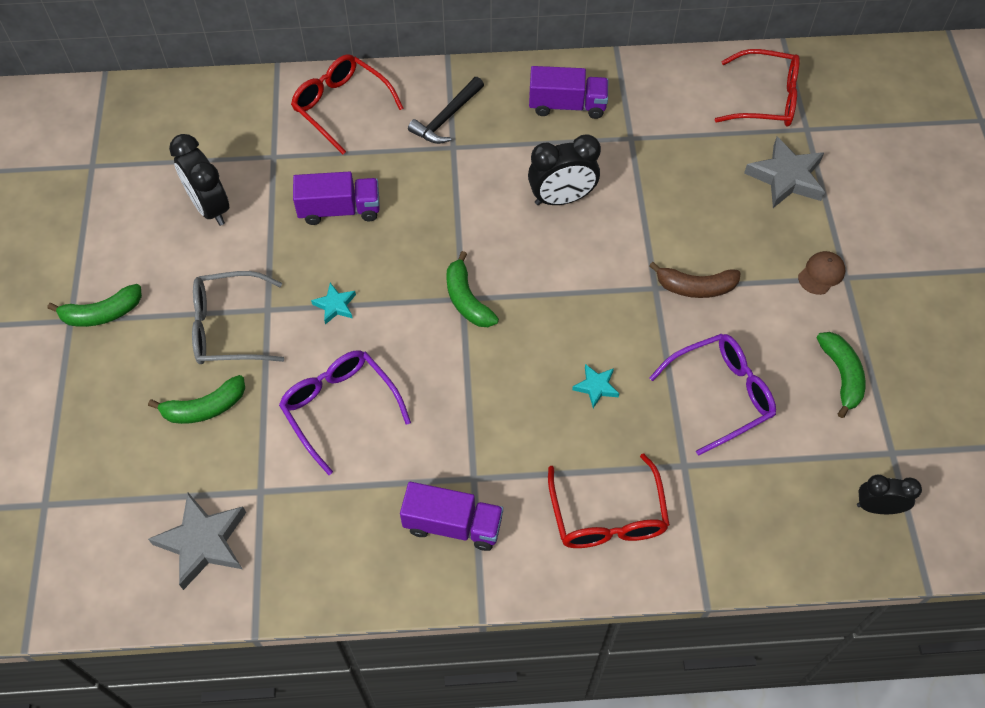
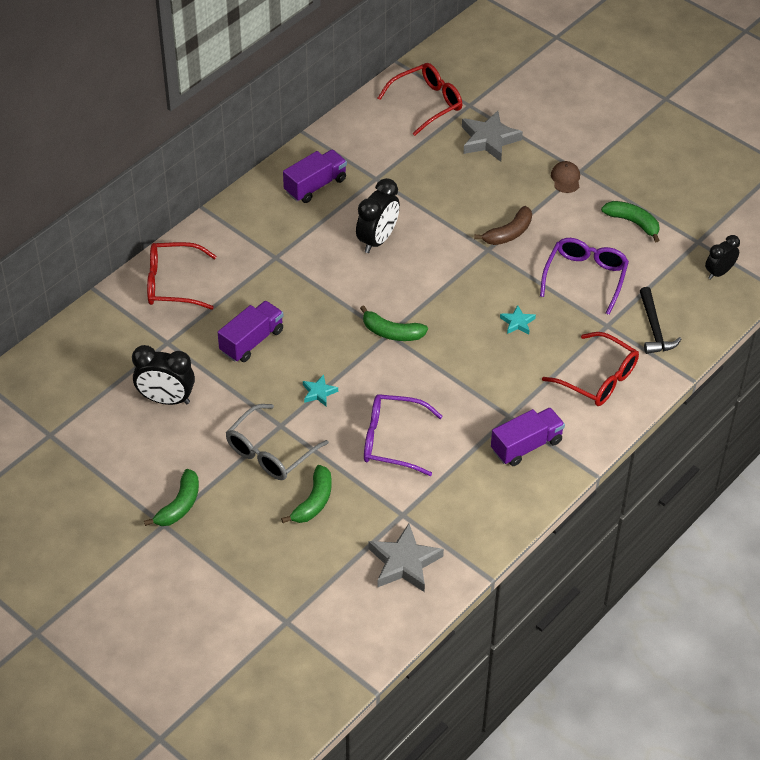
camera: 45 degrees left, 10 degrees down
(446, 118) = (250, 243): black hammer -> black hammer (654, 328)

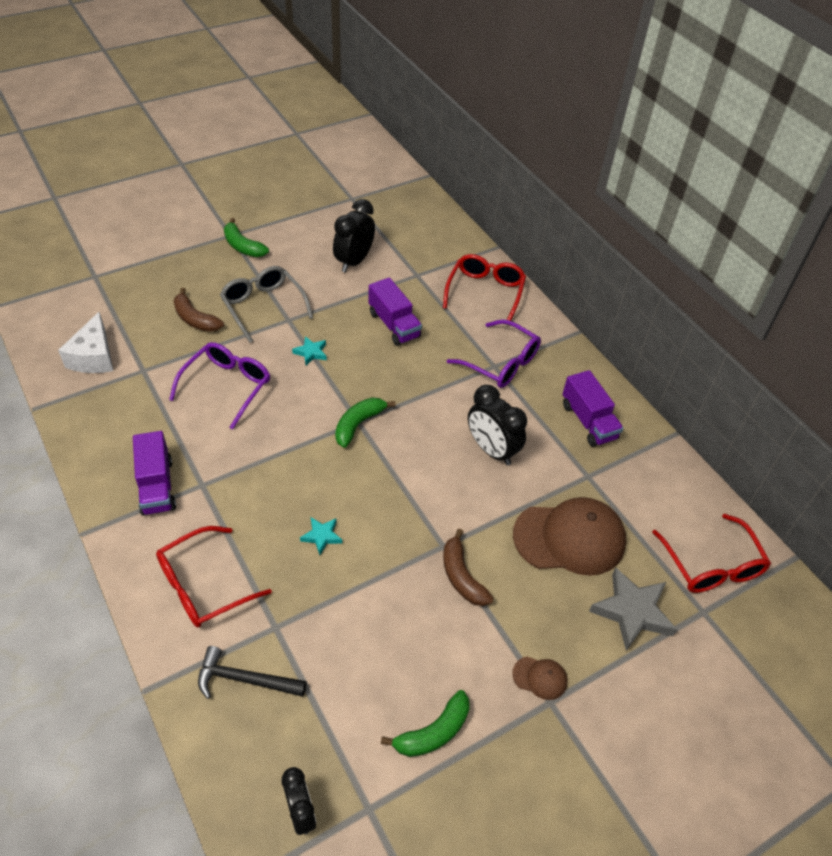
camera: 105 degrees right, 0 degrees up
(313, 501) = (195, 319): green banana -> brown banana
(404, 563) = (94, 357): grey star -> white cheese
(443, 180) = (569, 538): none -> brown cap
(585, 277) = (360, 633): purple glasses -> purple glasses (501, 363)

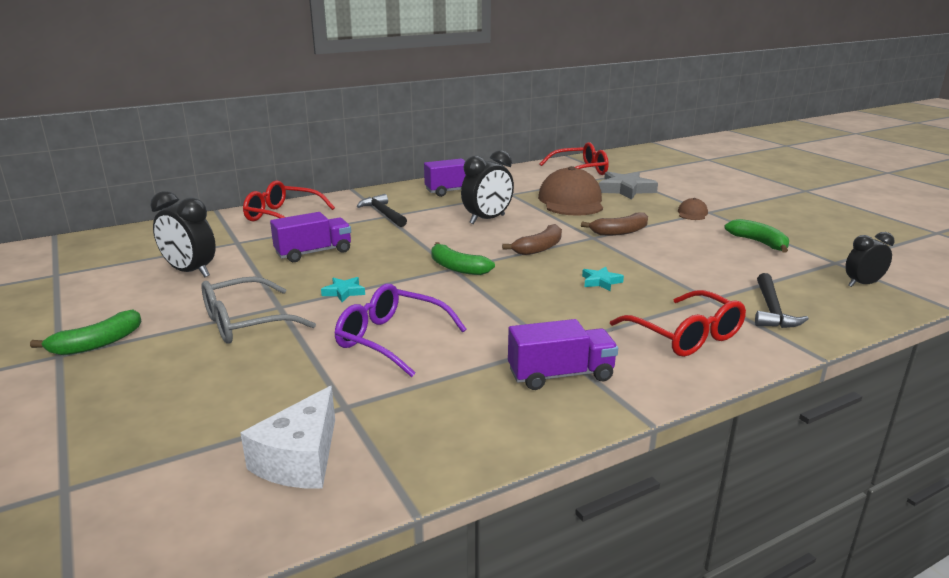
camera: 85 degrees left, 25 degrees down
(94, 357) = (300, 459): white cheese -> white cheese turned 105 degrees clockwise
(195, 319) = (247, 371): brown banana -> brown banana (539, 248)
(501, 363) = (383, 213): purple glasses -> black hammer

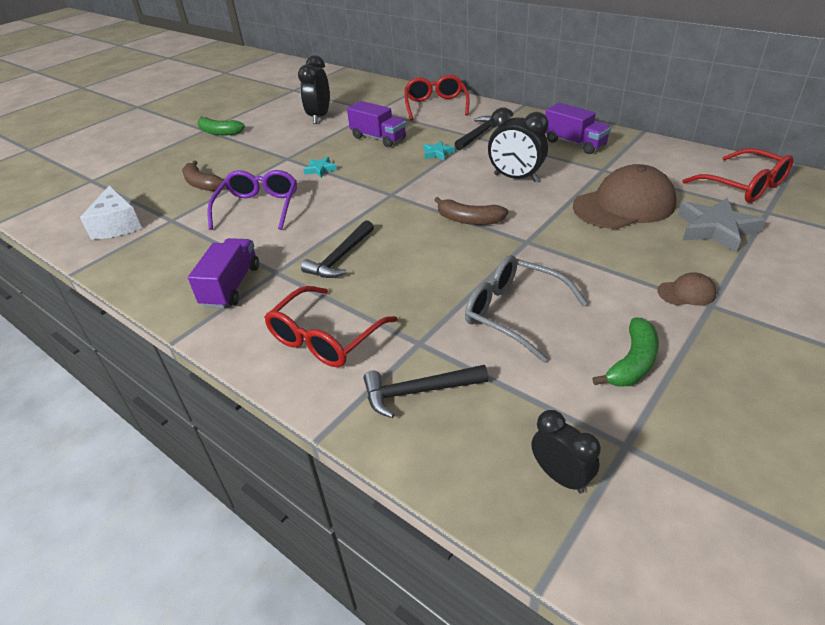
camera: 70 degrees right, 15 degrees up
(245, 323) = (259, 157): grey glasses -> grey glasses (513, 313)
(300, 459) = (117, 225): white cheese -> white cheese turned 105 degrees counterclockwise
(457, 268) = (393, 196): green banana -> none
(553, 309) = (340, 258): none -> black hammer
(560, 375) = (231, 286): purple truck -> purple truck turned 135 degrees counterclockwise
(601, 282) = (415, 269): turquoise star -> turquoise star (437, 153)
(620, 232) = (559, 254): brown banana -> brown banana (202, 184)

